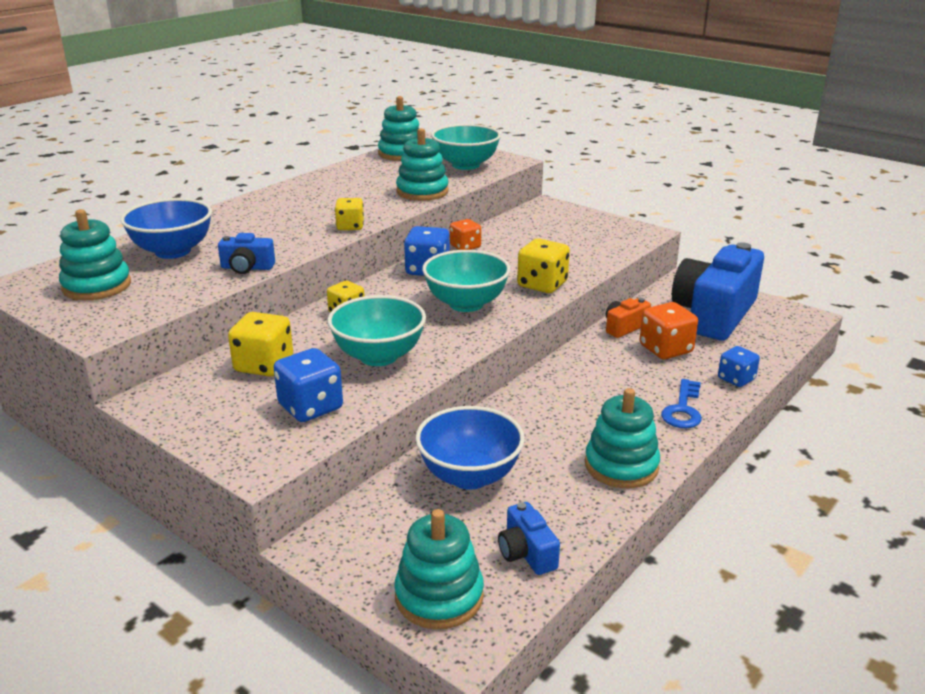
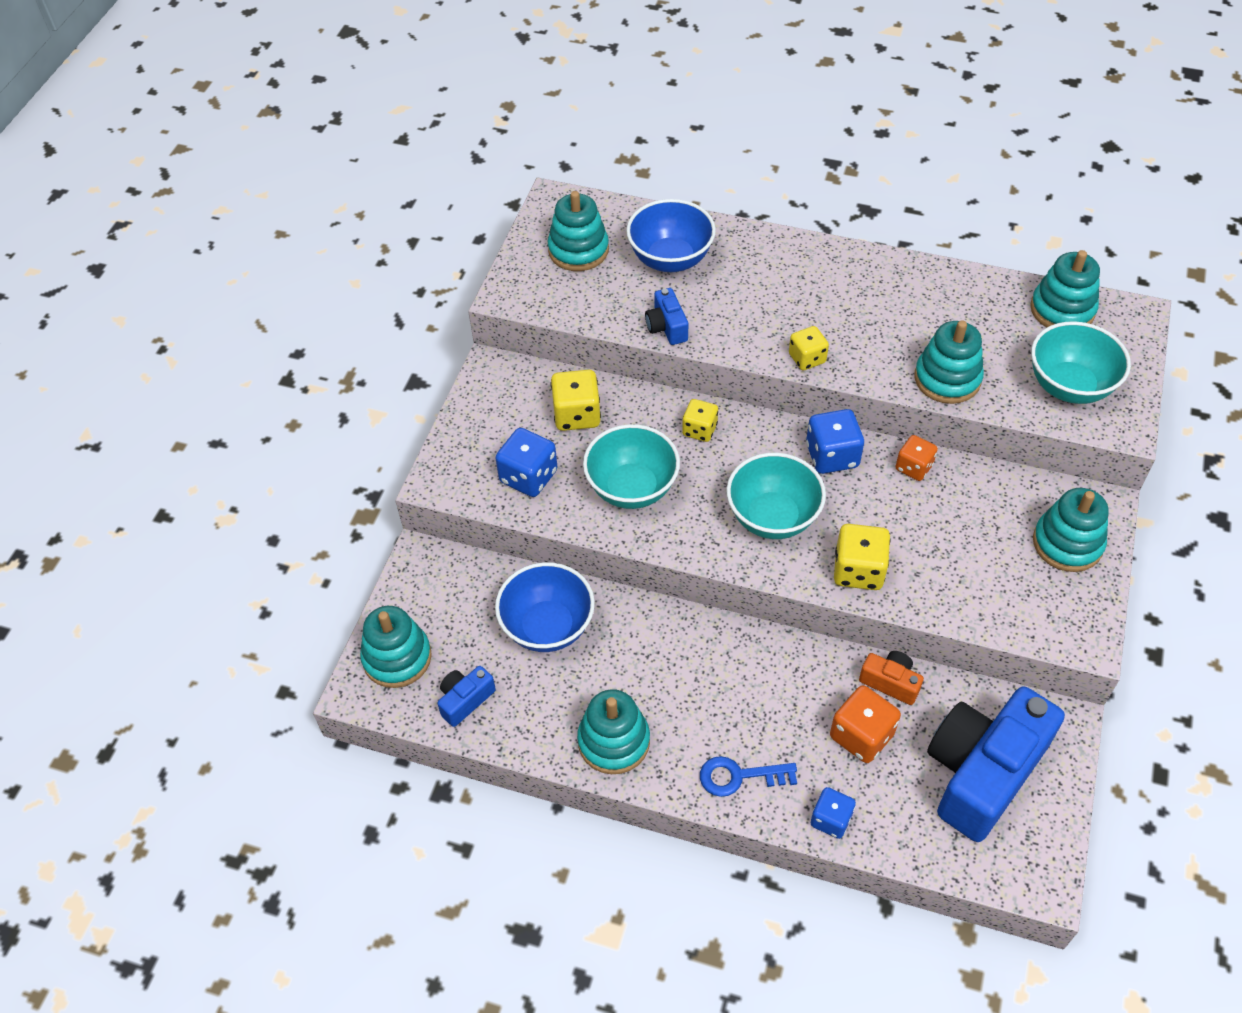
camera: 70 degrees right, 25 degrees up
(568, 219) = (1067, 543): none -> turquoise stacking toy
(714, 314) = (982, 772): blue camera -> blue camera turned 60 degrees counterclockwise

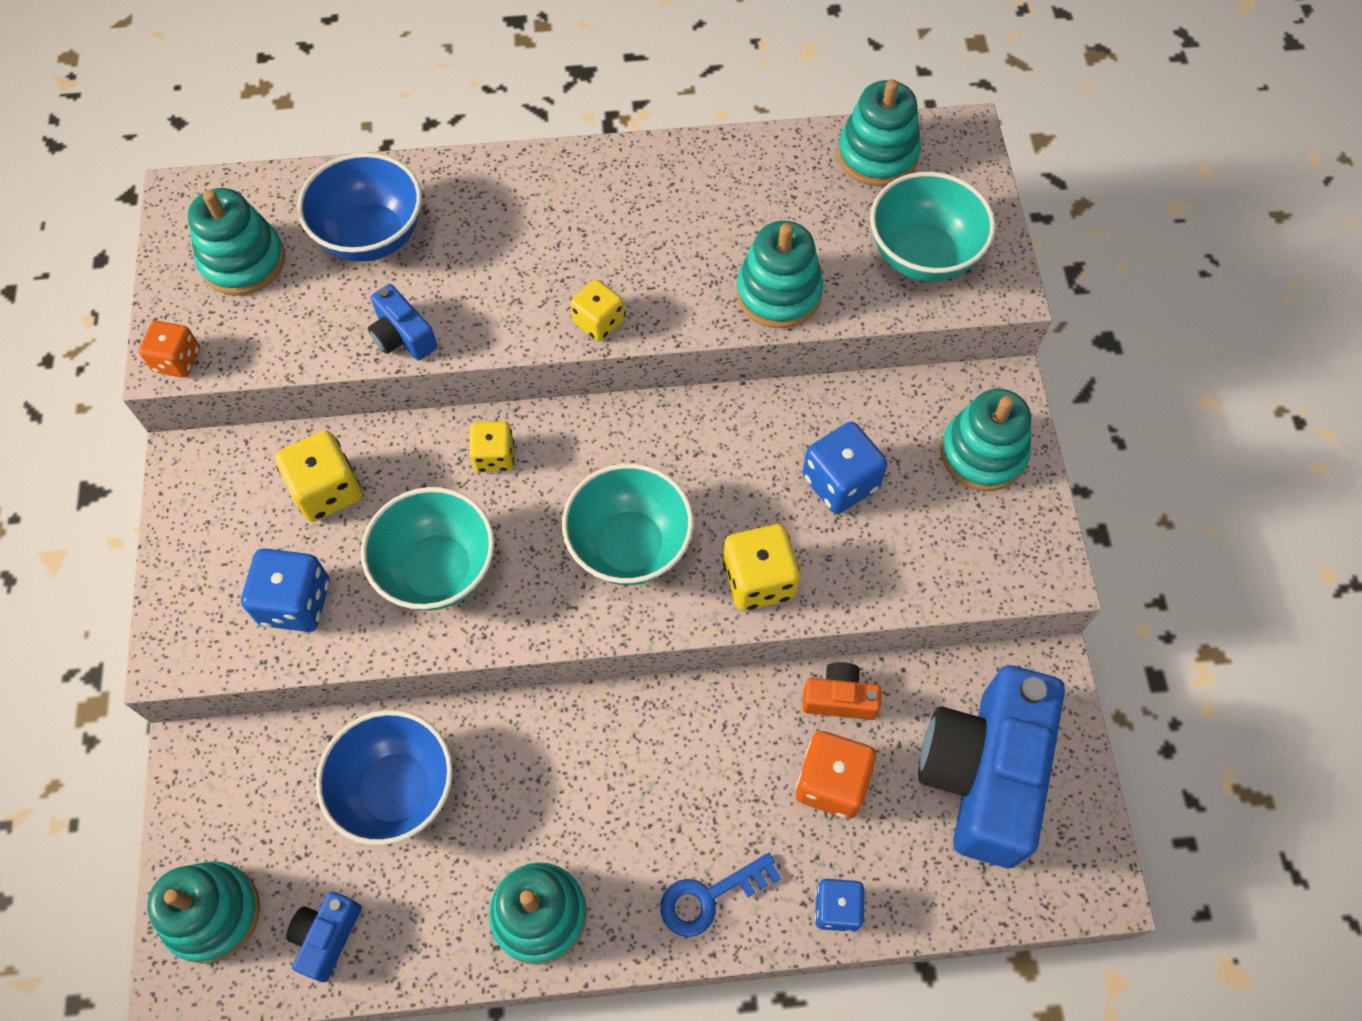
camera: 25 degrees left, 10 degrees up
(832, 456) = (670, 435): blue dice -> blue dice (840, 482)
(913, 467) = (773, 416): orange dice -> orange dice (177, 360)

